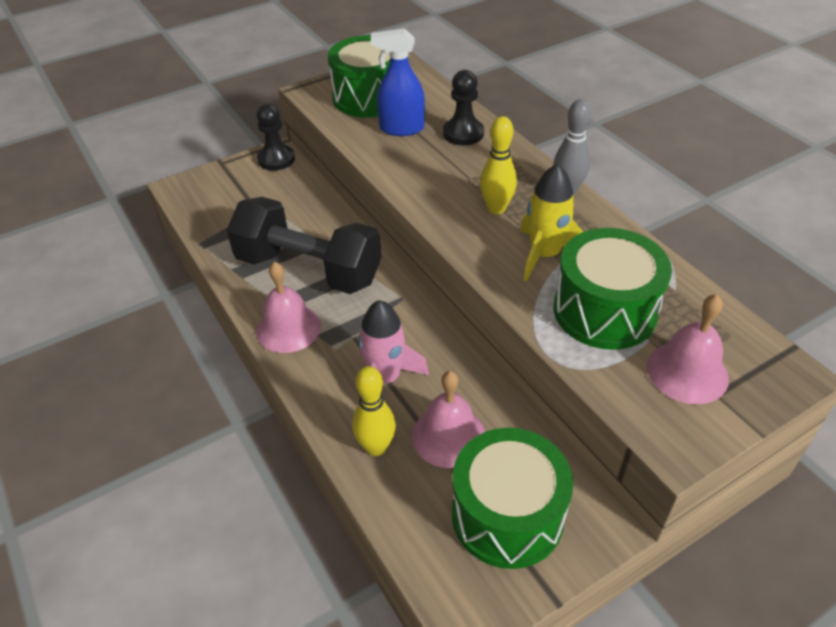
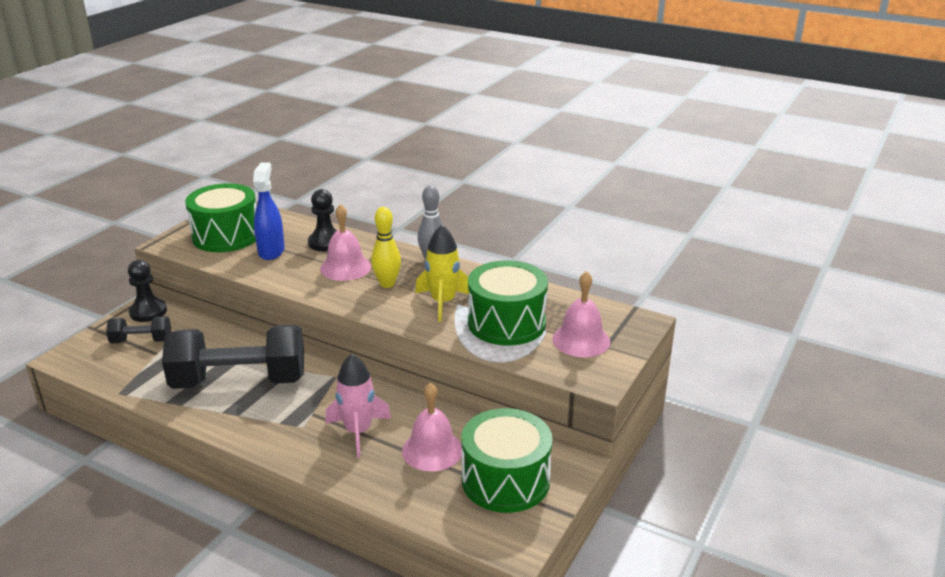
camera: 30 degrees left, 15 degrees down
(251, 191) = (141, 341): none -> black dumbbell
(288, 328) = (251, 426): pink bell -> pink bell (345, 267)
(376, 447) = (381, 476): yellow bowling pin -> none
(401, 129) = (271, 251): blue spray bottle -> blue spray bottle turned 120 degrees clockwise

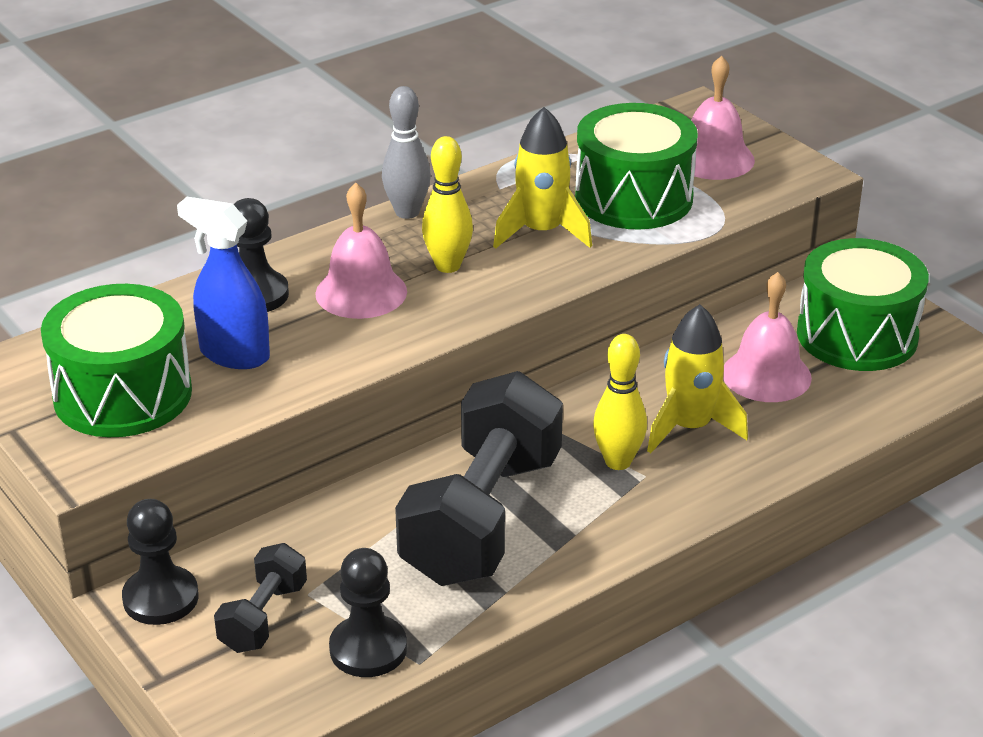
camera: 65 degrees left, 5 degrees up
(125, 375) = (368, 649): none -> black pawn
(311, 413) = (618, 461): none -> yellow bowling pin
(358, 432) = (689, 427): pink rocket -> yellow rocket

